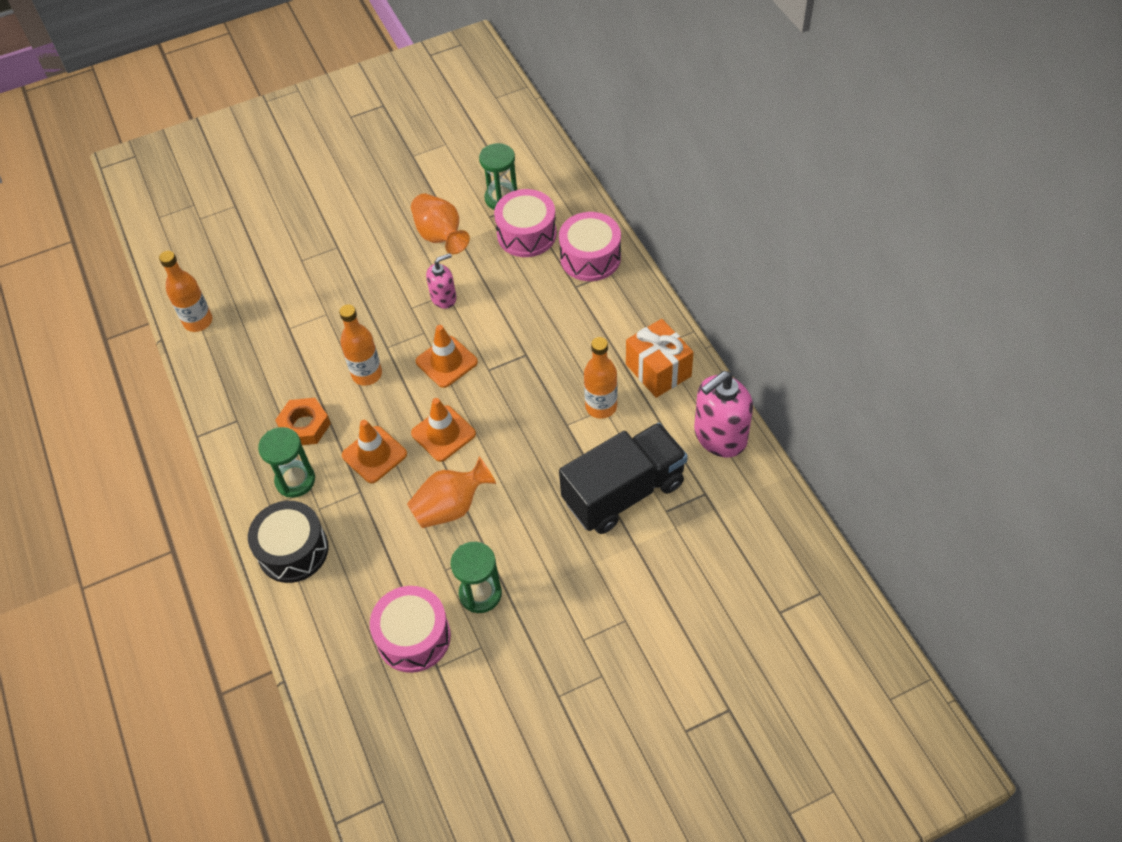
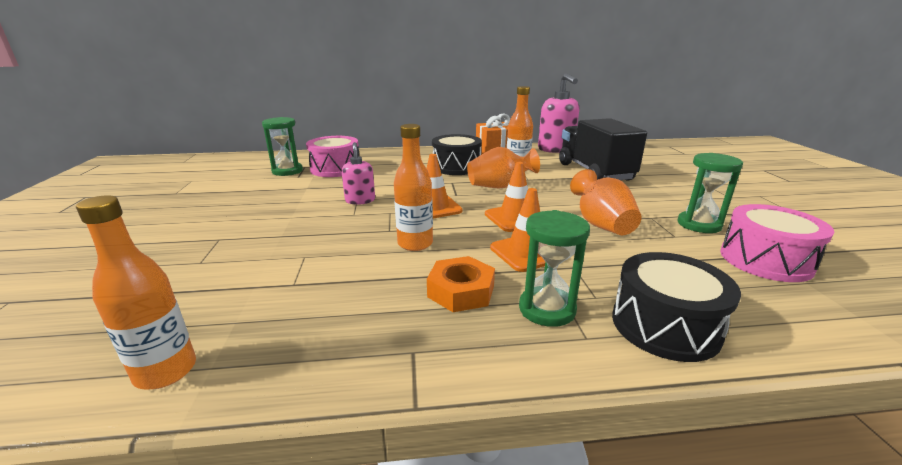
camera: 75 degrees left, 30 degrees down
(440, 236) = (288, 193): orange vase -> orange vase (499, 186)
(582, 342) = (456, 167): none -> black drum
(590, 257) = (383, 157): pink drum -> none

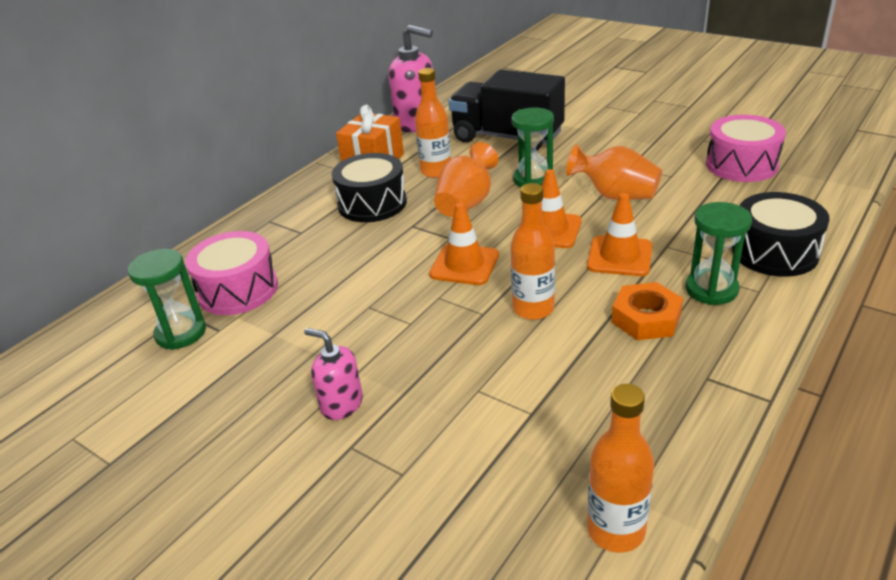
camera: 45 degrees left, 10 degrees up
(360, 200) = (377, 305): pink soap dispenser -> pink soap dispenser (341, 404)
(699, 224) = (666, 155): green hourglass -> green hourglass (533, 179)

